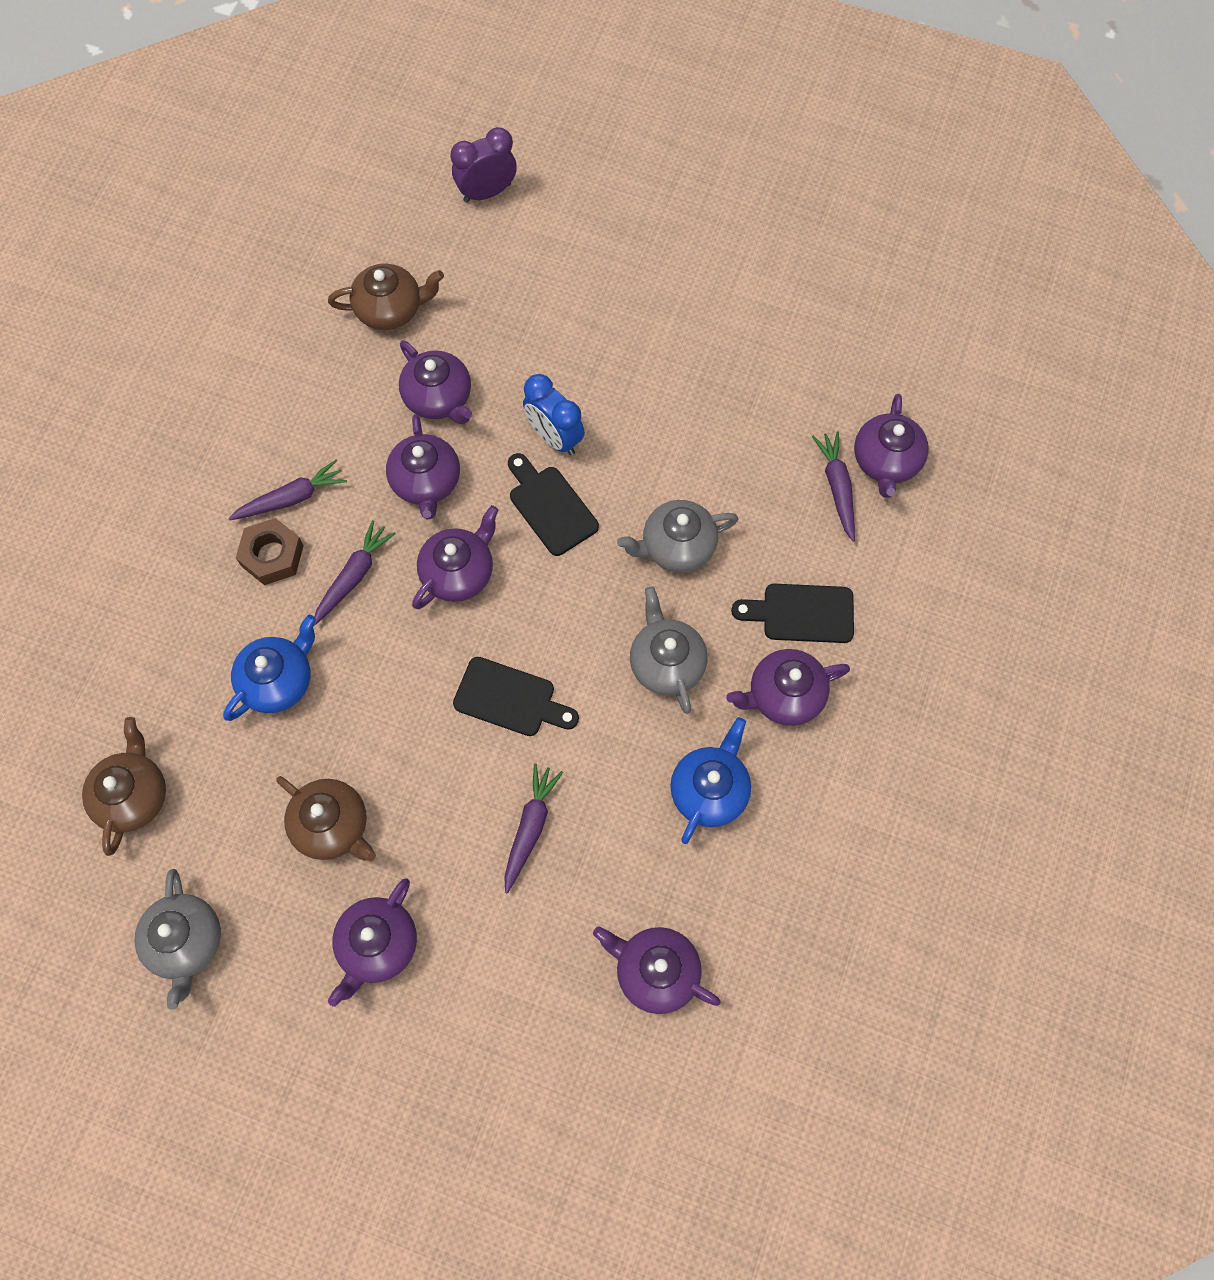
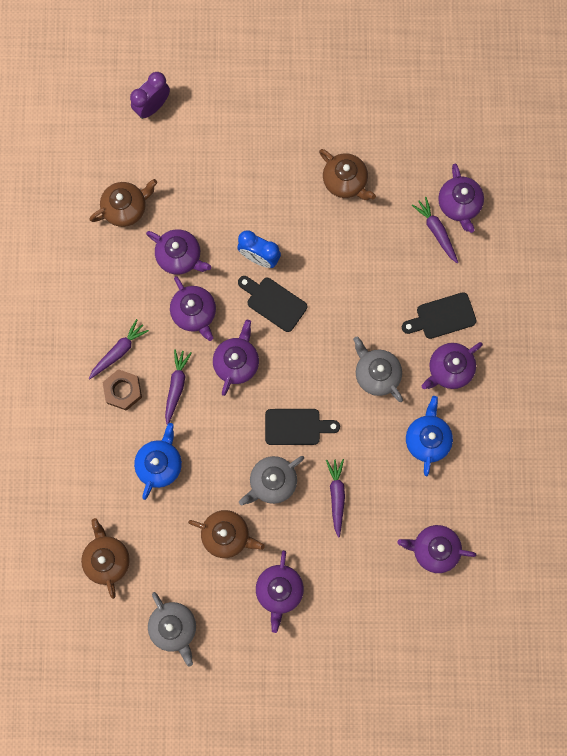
camera: 20 degrees left, 10 degrees up
(676, 546) = (356, 301): grey teapot -> grey teapot (272, 482)
(725, 375) = (345, 181): none -> brown teapot

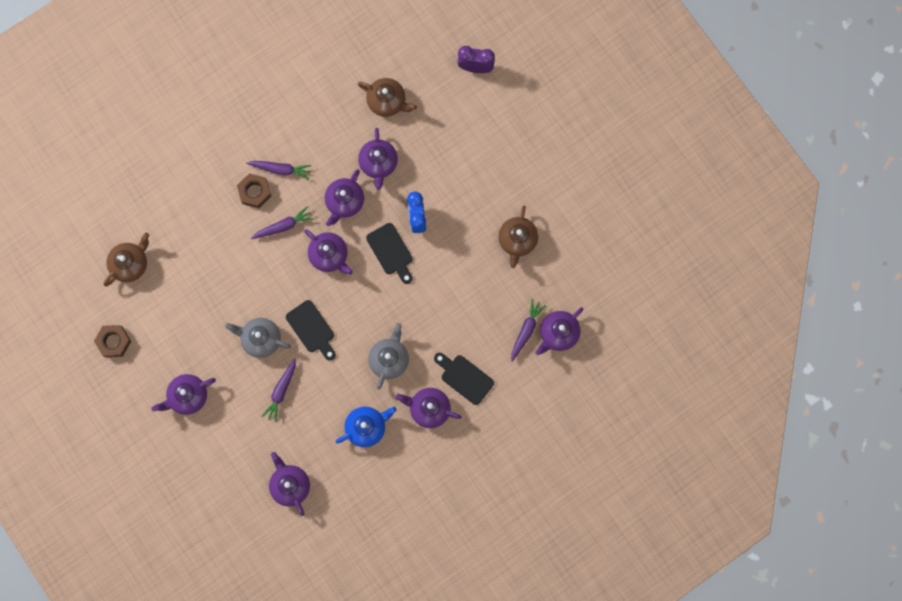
camera: 55 degrees right, 0 degrees up
(160, 463) = (220, 253): blue teapot -> none
(174, 627) = (114, 342): grey teapot -> brown nut
(227, 535) = (202, 333): brown teapot -> none
(236, 362) = (329, 255): purple teapot -> purple teapot turned 60 degrees clockwise
(274, 302) = (391, 251): black cutting board -> black cutting board turned 150 degrees clockwise
(336, 496) = (281, 391): purple carrot -> purple carrot turned 150 degrees clockwise

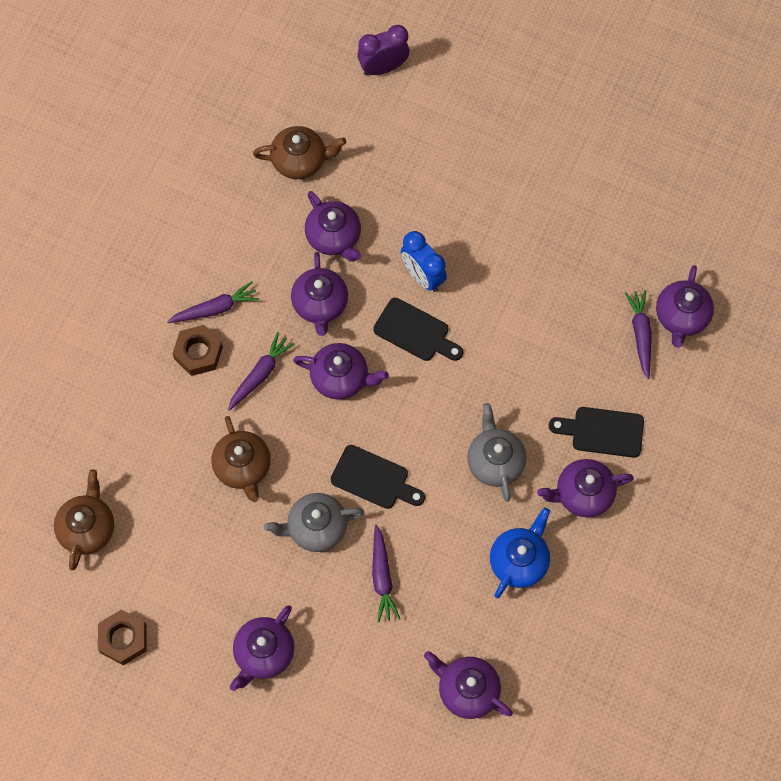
camera: 30 degrees left, 10 degrees down
(517, 240) = (561, 236): brown teapot -> brown teapot (243, 467)

